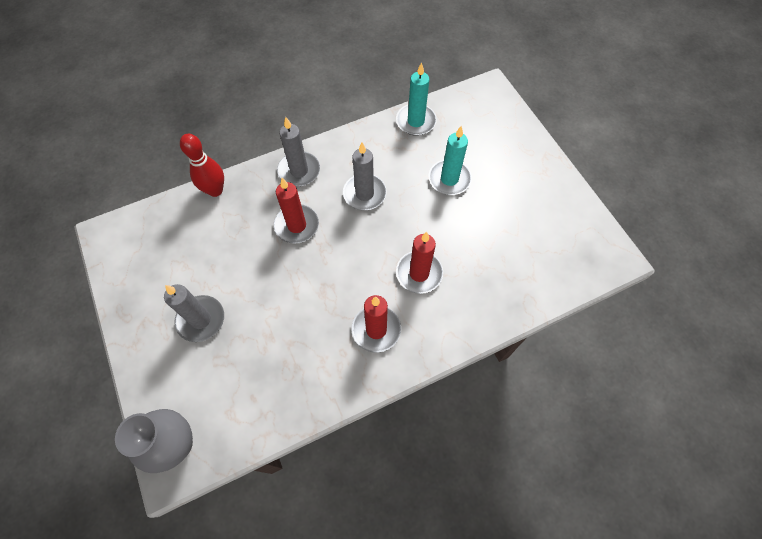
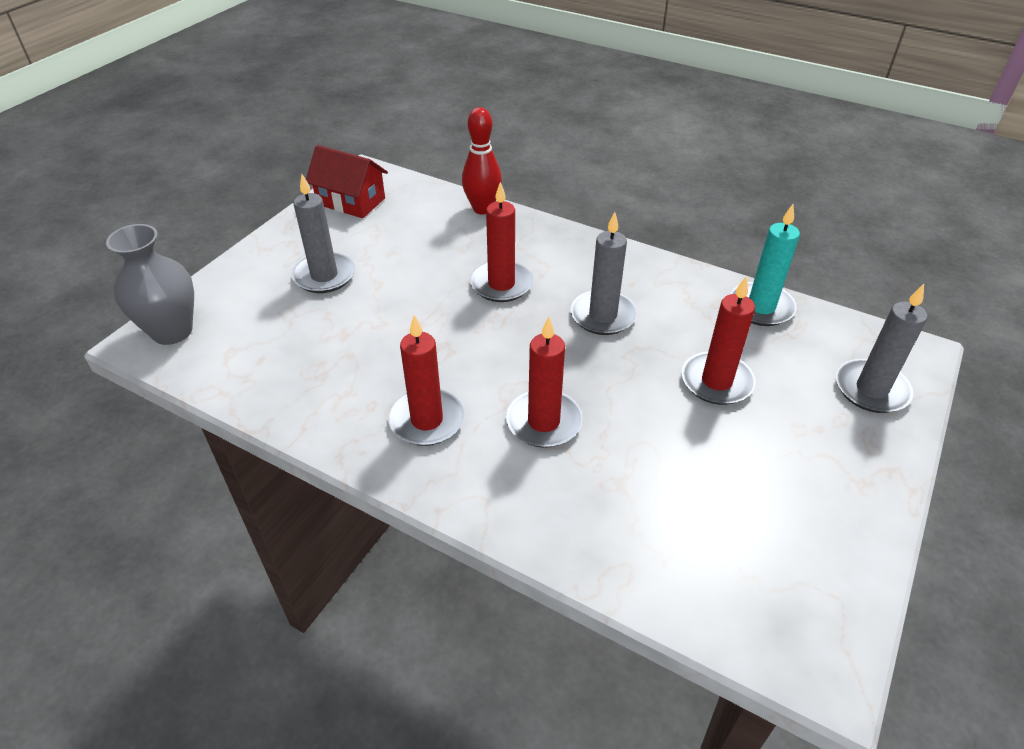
camera: 55 degrees right, 20 degrees down
(131, 261) = (351, 201): none -> red house
(299, 171) = (572, 251): grey candle -> grey candle (871, 389)
(449, 179) = (716, 381): turquoise candle -> red candle

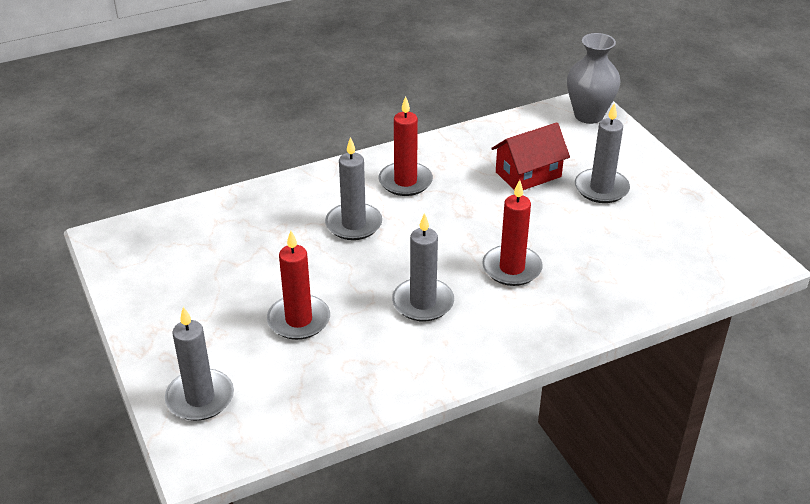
camera: 125 degrees right, 5 degrees down
(351, 201) = (710, 235): red house -> red house (528, 174)
(482, 209) = (637, 306): red bowling pin -> none
(543, 422) = (353, 224): red candle -> grey candle
(761, 307) = (340, 402): turquoise candle -> none

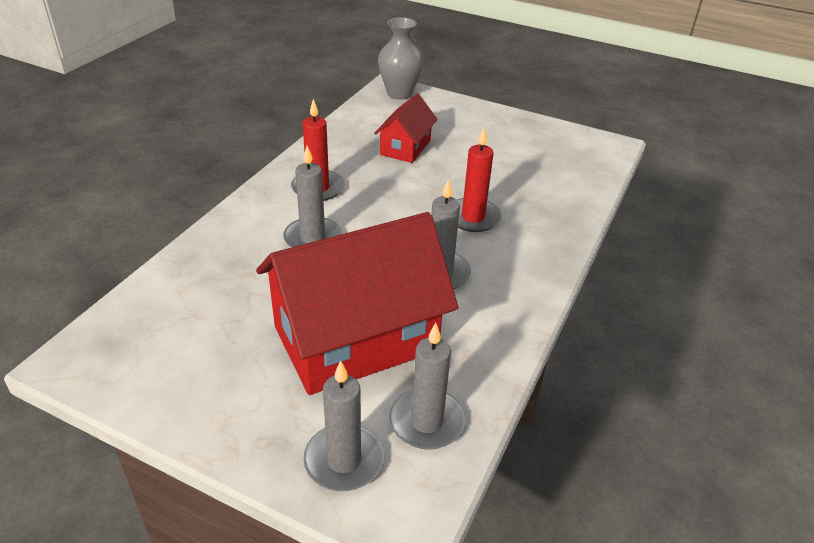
camera: 40 degrees left, 0 degrees up
(299, 320) = (355, 339): red candle -> red house
(601, 188) = (466, 138): grey candle -> grey candle (427, 422)

